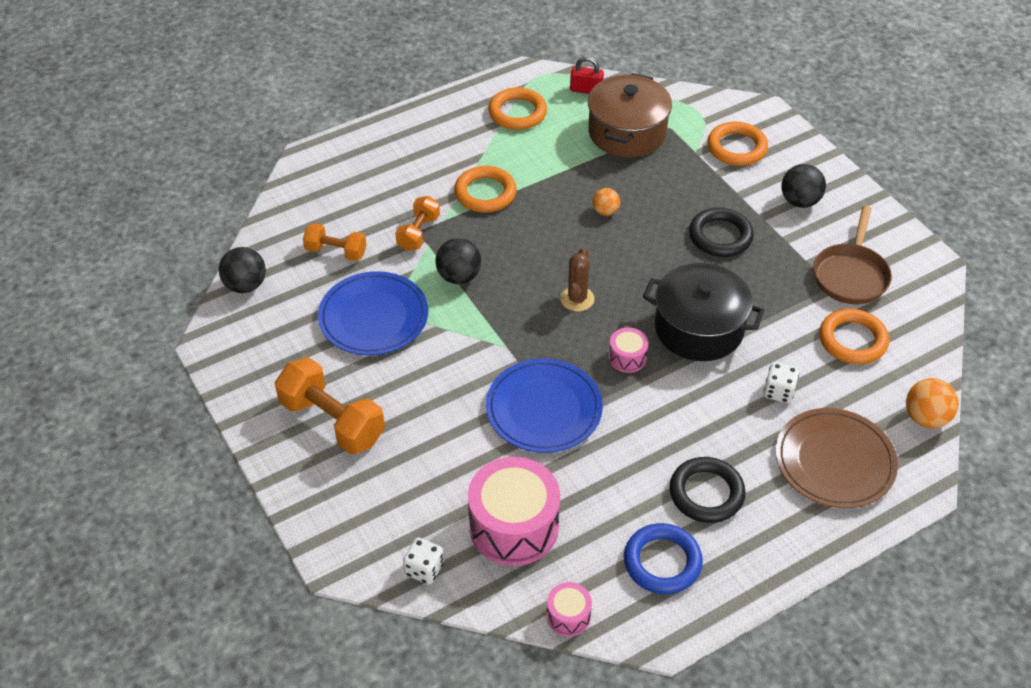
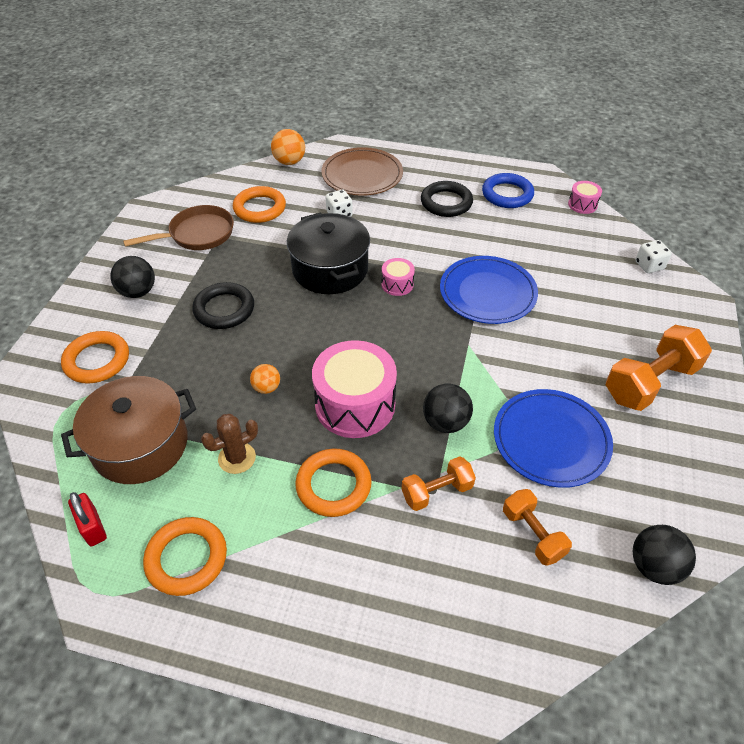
camera: 135 degrees left, 0 degrees up
(332, 421) = (650, 382): orange dumbbell -> orange dumbbell turned 60 degrees clockwise
(514, 526) = (573, 252): pink drum -> pink drum (355, 405)
(577, 299) = (379, 340): brown cactus -> brown cactus (237, 458)

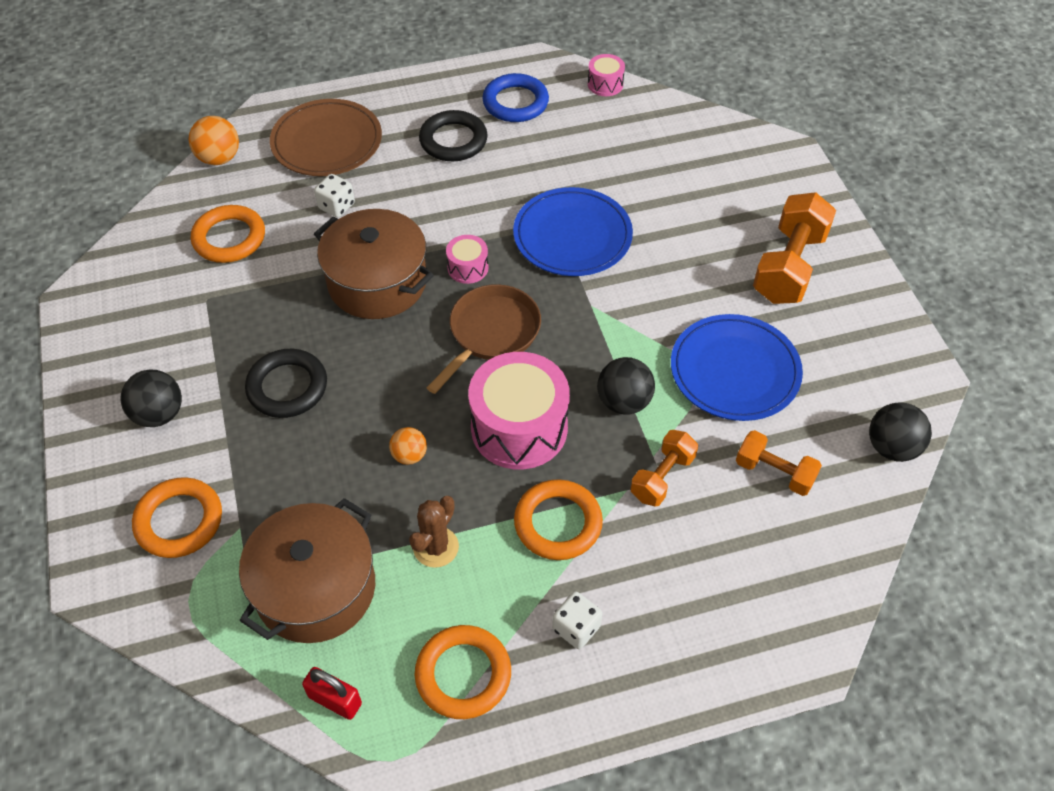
camera: 30 degrees left, 5 degrees up
(198, 234) = (175, 306): brown pan -> brown pan (491, 333)
(330, 269) = (377, 282): black pot -> brown pot
(649, 266) = (715, 133): white dice -> white dice (576, 628)

